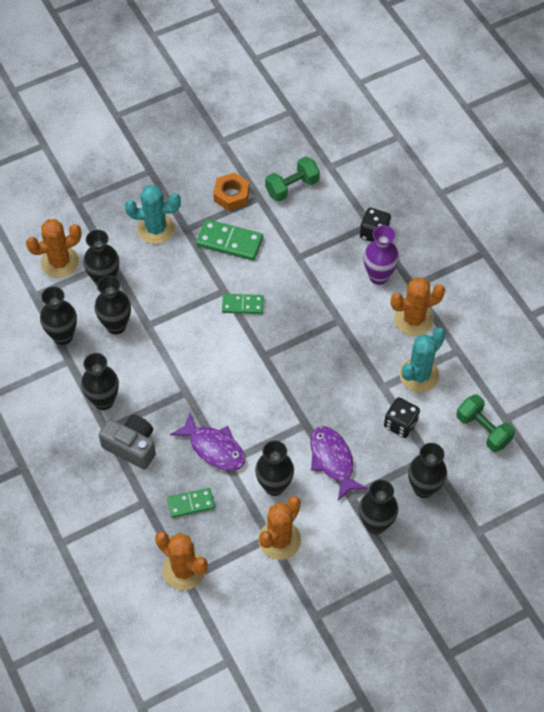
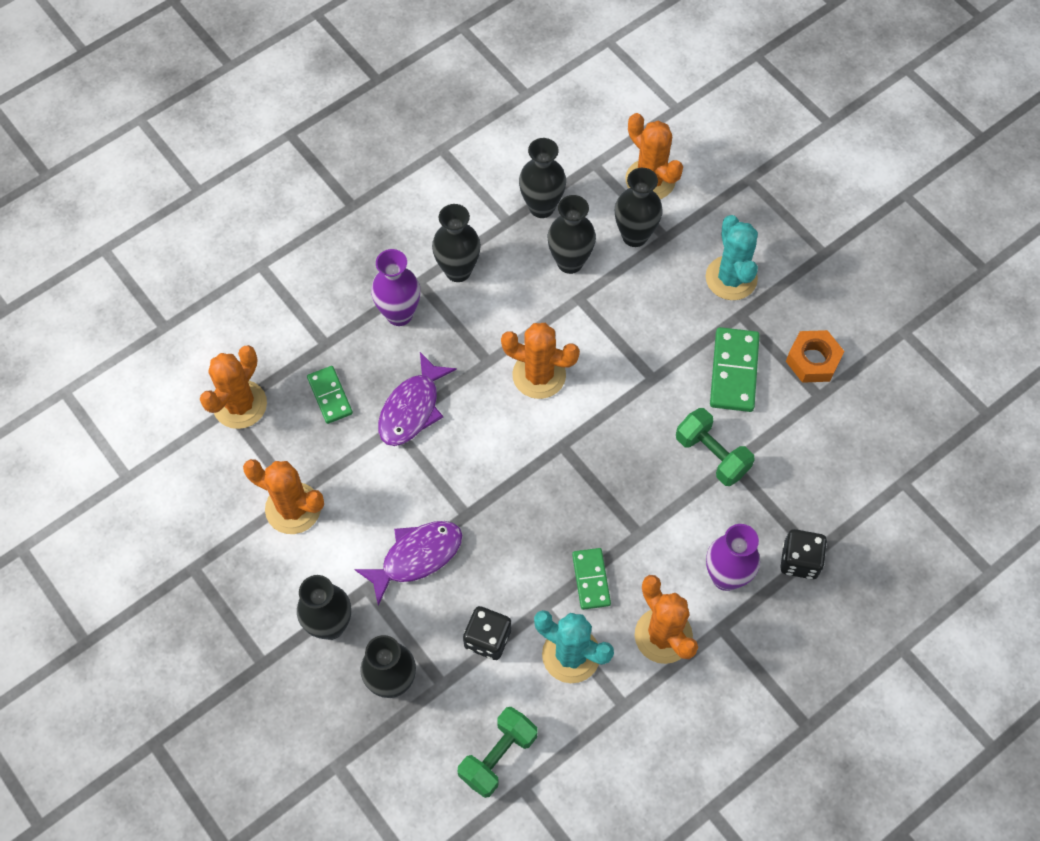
camera: 80 degrees right, 5 degrees up
(131, 446) = (399, 314): grey camera -> purple vase
(205, 361) = (539, 375): none -> orange cactus
(242, 305) = (635, 405): green domino -> green domino (591, 579)
(274, 486) = (368, 490): black vase -> none
(292, 187) = (850, 436): green dumbbell -> green dumbbell (712, 455)

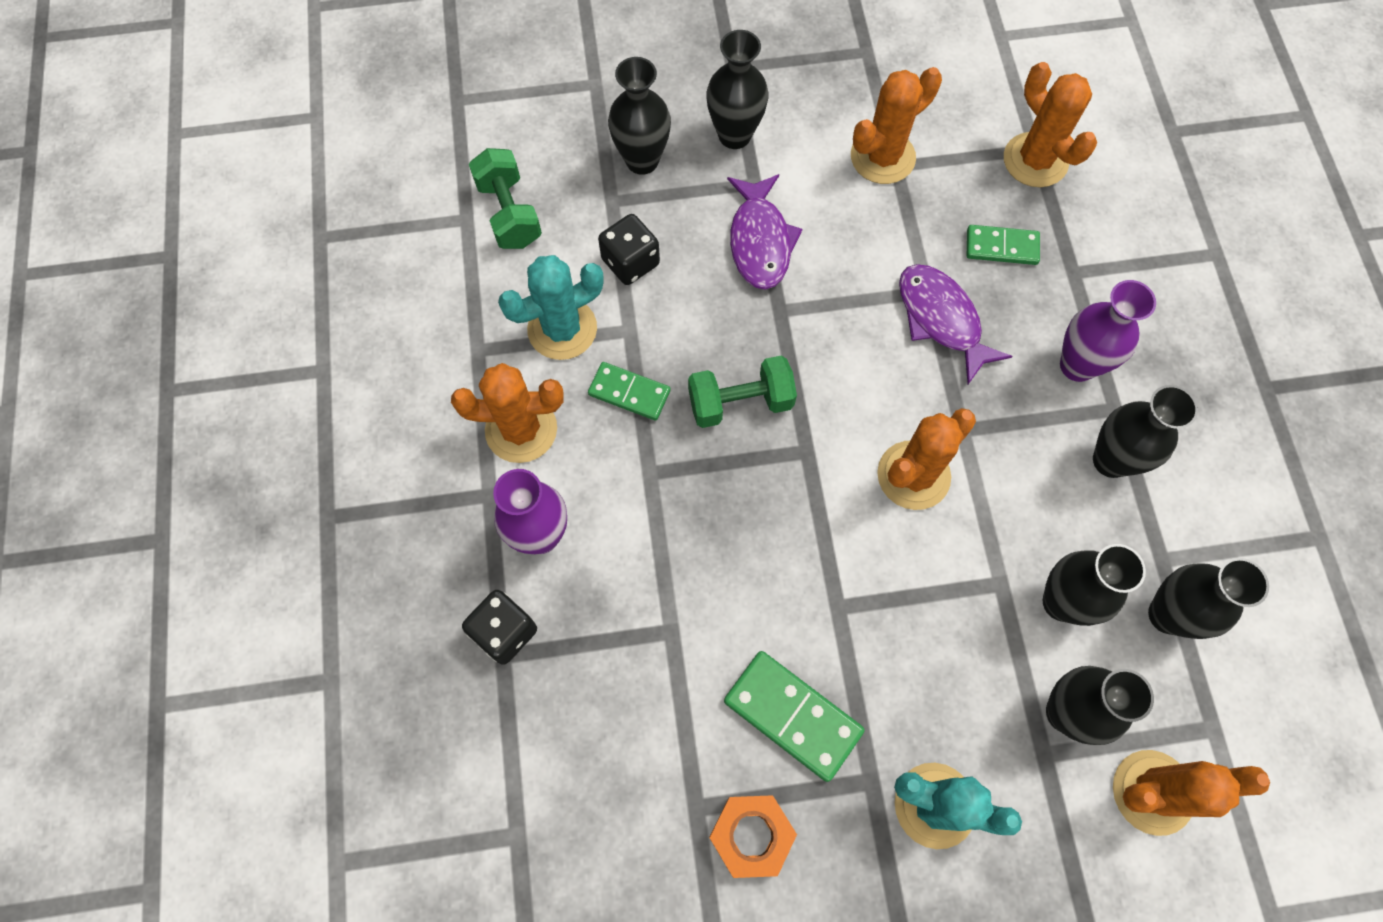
camera: 120 degrees right, 5 degrees up
(712, 455) = (696, 614): green dumbbell -> green dumbbell (740, 402)

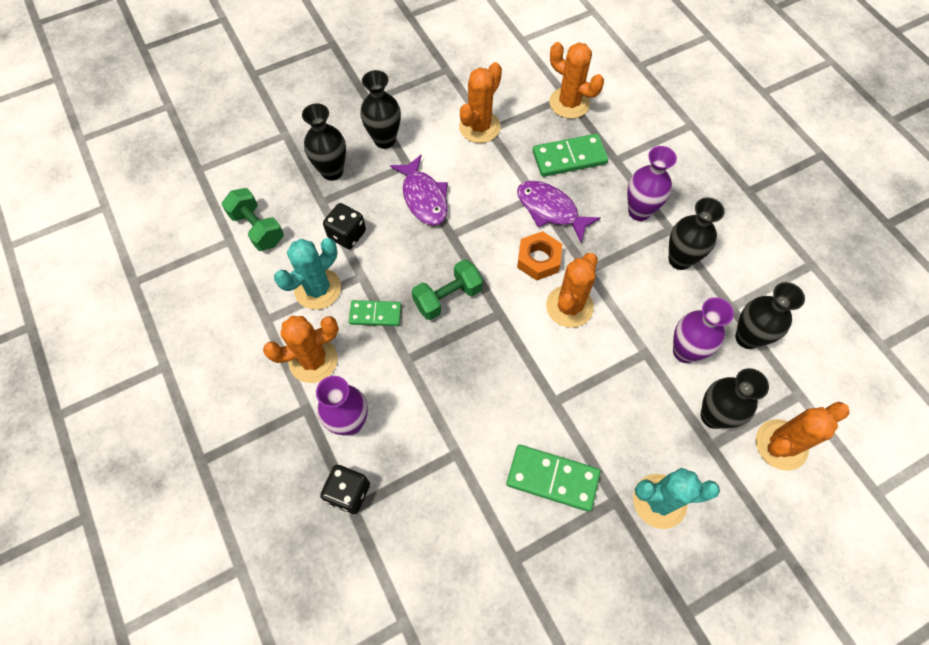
camera: 20 degrees left, 5 degrees down
(751, 835) = (555, 563): orange nut -> orange nut (538, 259)
(1001, 247) = (569, 158): green domino -> green domino, size x1.54
(1061, 602) = (685, 351): black vase -> purple vase

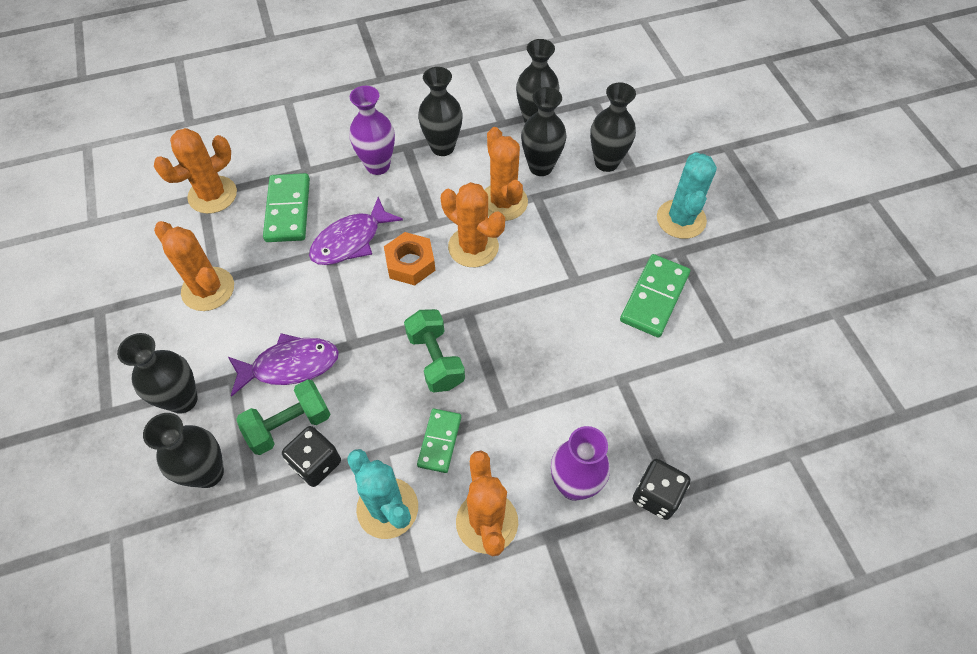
camera: 80 degrees left, 5 degrees down
(257, 228) = (268, 585): green dumbbell -> green dumbbell (289, 425)
(685, 351) = (540, 167): purple vase -> black vase
(781, 445) = (637, 125): orange cactus -> orange cactus (503, 202)

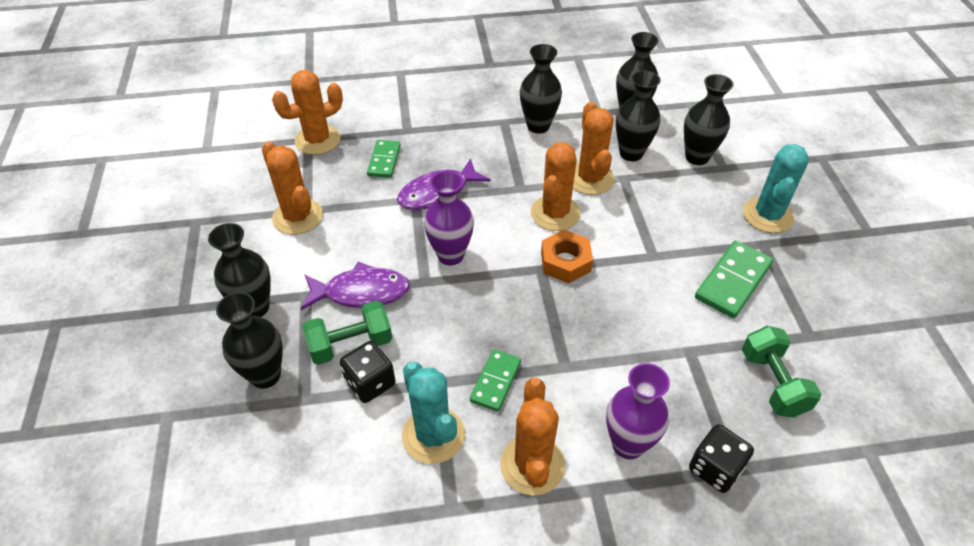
camera: 10 degrees right, 10 degrees down
(288, 210) = (384, 161): green domino -> green domino, size x0.65
(378, 165) = (474, 134): purple vase -> purple vase (450, 255)
(410, 263) = (492, 220): orange nut -> orange nut (565, 262)
(435, 360) = (503, 307): green dumbbell -> green dumbbell (772, 383)
(473, 247) = (555, 213): orange cactus -> orange cactus turned 60 degrees clockwise

